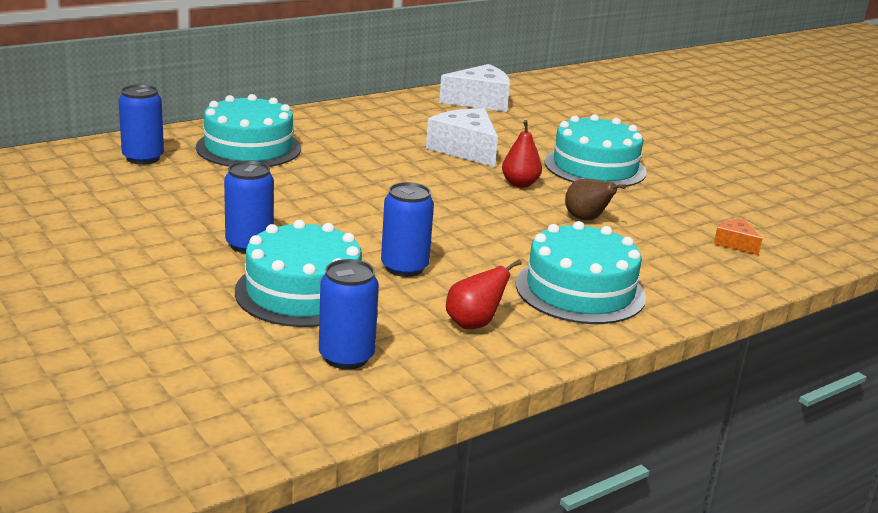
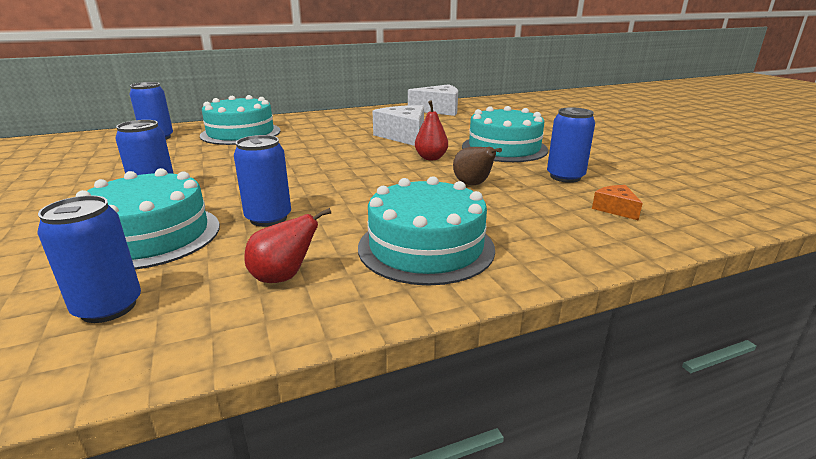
camera: 15 degrees right, 0 degrees up
(676, 206) = (565, 177): none -> blue can

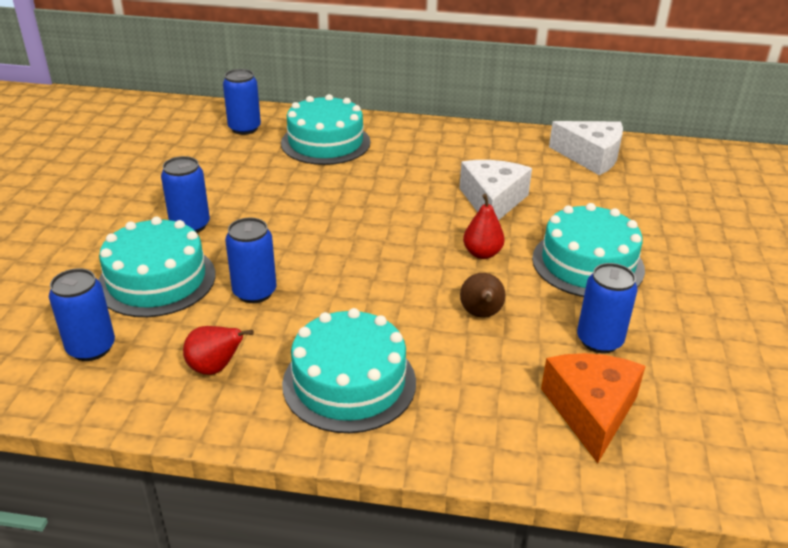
camera: 30 degrees right, 10 degrees up
(615, 209) = (591, 411): orange cheese -> orange cheese, size x1.99

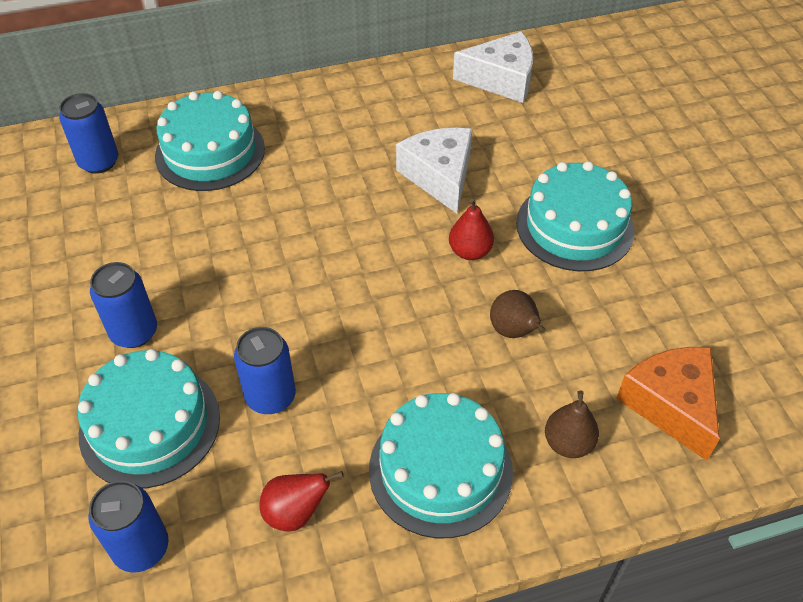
camera: 25 degrees left, 15 degrees up
(473, 404) = (568, 443): none -> brown pear
(599, 340) = (635, 319): blue can -> none

